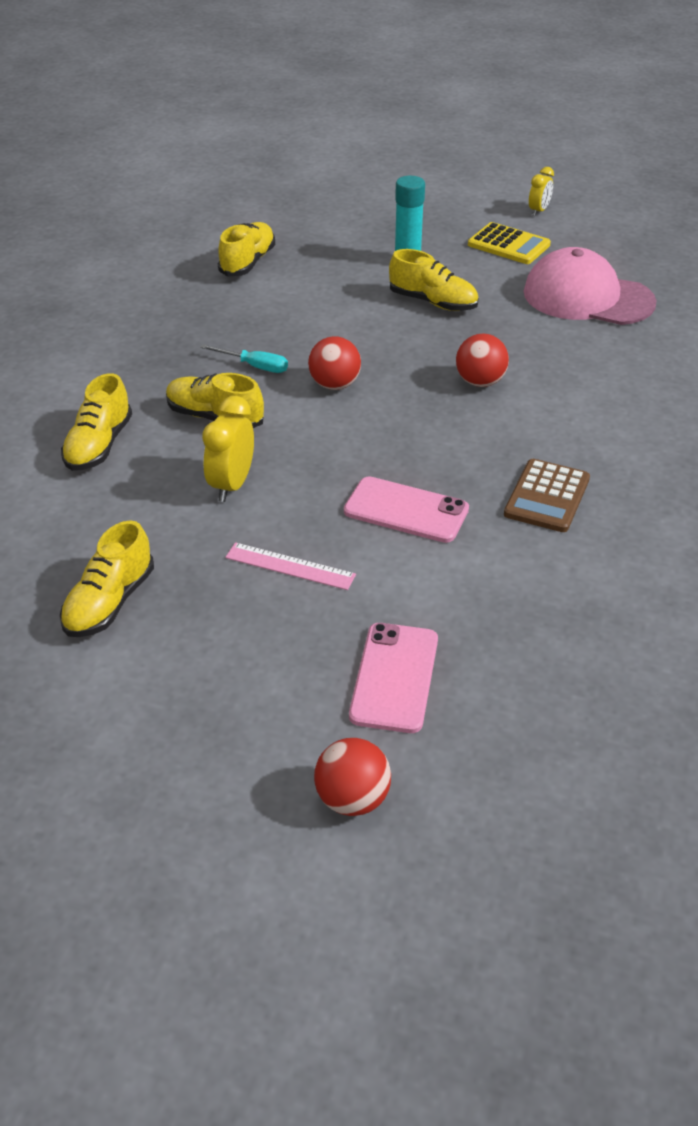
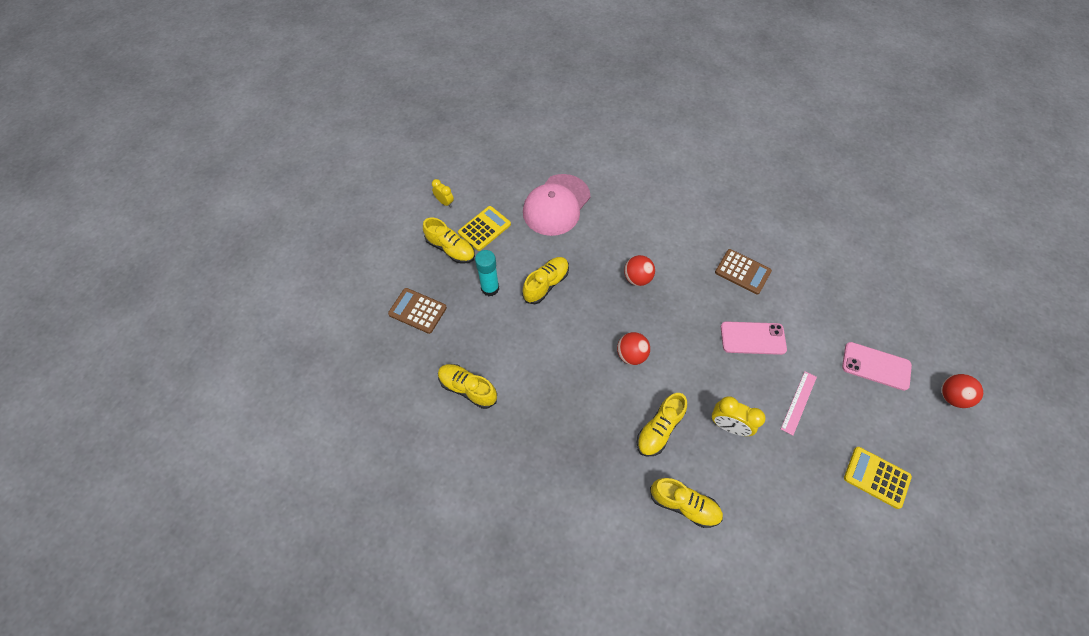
camera: 80 degrees left, 20 degrees up
(109, 603) = (831, 502): yellow shoe -> yellow shoe (451, 249)
(158, 664) = (876, 477): none -> yellow calculator
(255, 366) = (604, 399): turquoise screwdriver -> none
(351, 216) = (417, 311): none -> brown calculator
(406, 510) = (752, 338): pink phone -> pink phone turned 60 degrees clockwise

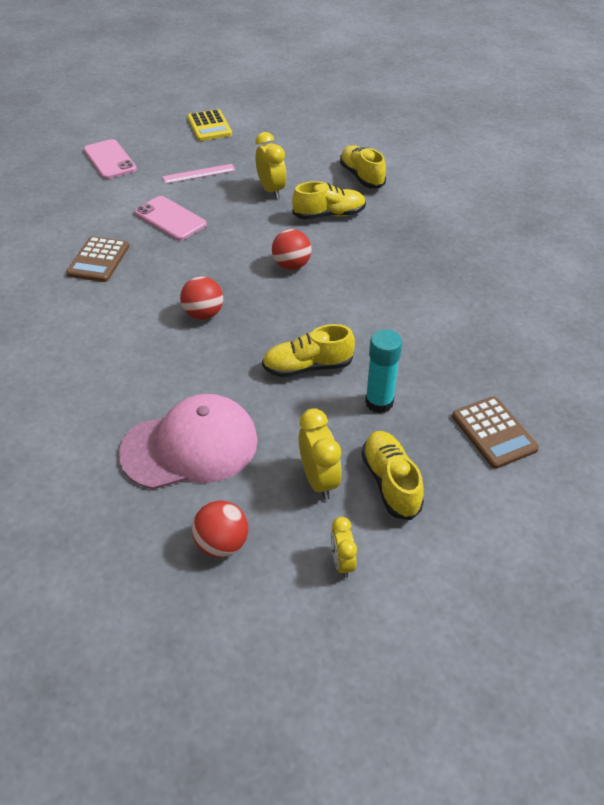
camera: 140 degrees left, 15 degrees down
(468, 388) = (485, 328): yellow shoe -> none
(484, 228) = (318, 480): yellow calculator -> yellow clock
(742, 272) = (98, 260): brown calculator -> brown calculator turned 150 degrees counterclockwise
(951, 396) = (92, 126): red ball -> red ball (222, 543)

